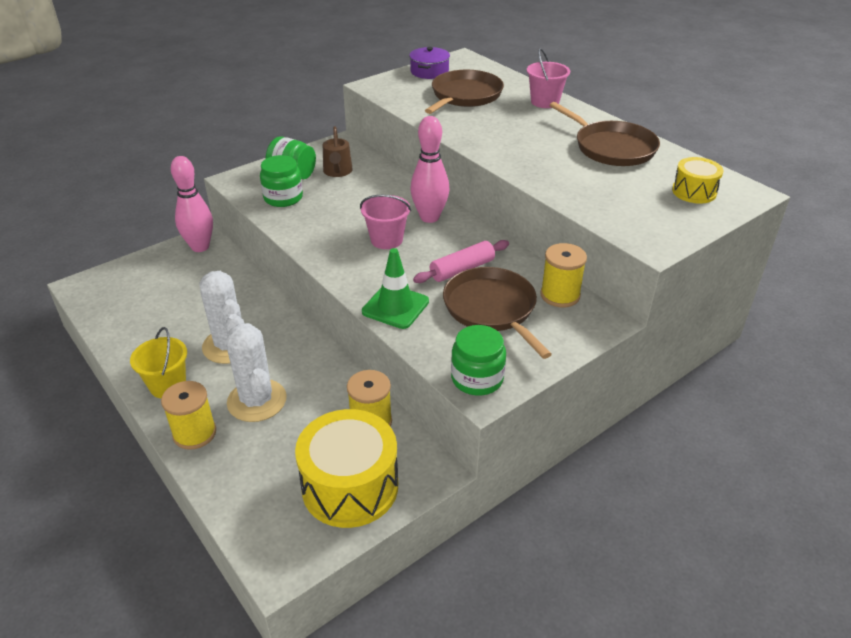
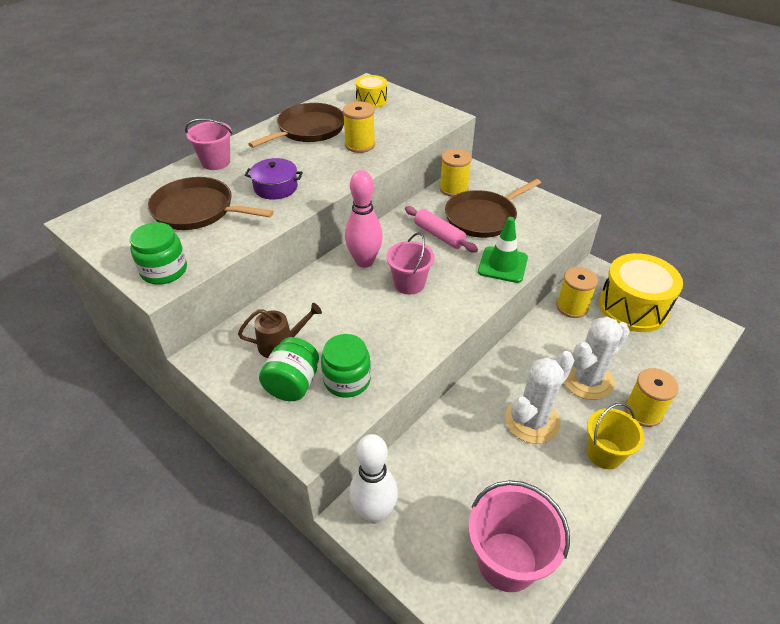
camera: 100 degrees left, 5 degrees up
(120, 302) = (507, 561): none -> pink bucket
(200, 247) = (374, 512): pink bowling pin -> white bowling pin
(429, 71) = (121, 242): purple pot -> purple pot (275, 187)
(477, 378) = (559, 218): green jar -> green jar (164, 270)
(574, 175) = (360, 145): none -> yellow spool

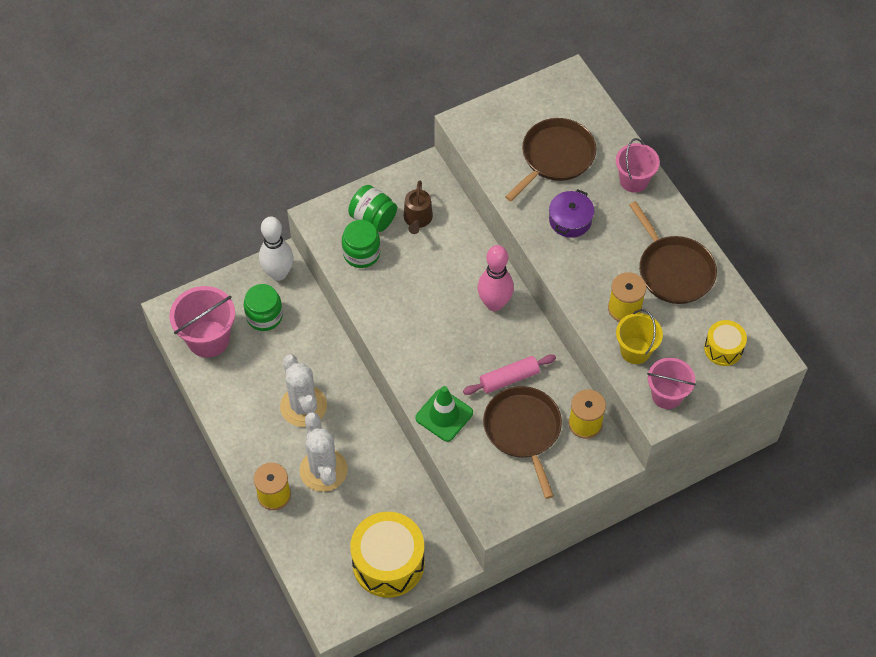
camera: 110 degrees right, 15 degrees up
(164, 270) = (479, 128): green jar -> green jar (264, 316)
(409, 284) = (449, 329): pink bucket -> pink bucket (667, 395)
(572, 307) = (412, 506): yellow spool -> none
(604, 453) = (252, 443): yellow bucket -> yellow bucket (635, 350)

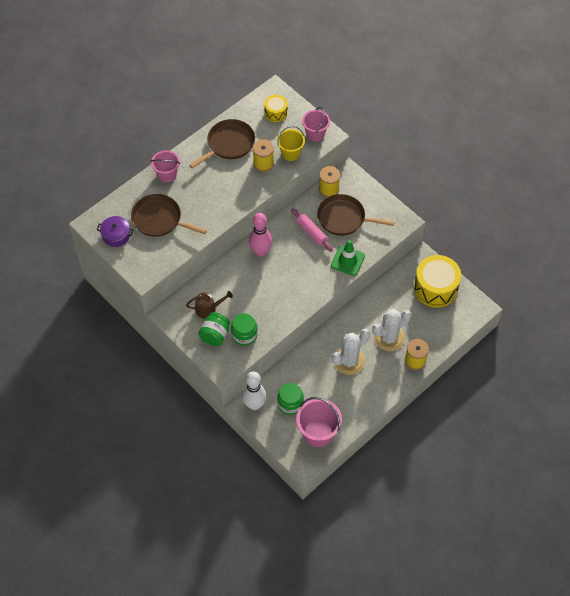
camera: 105 degrees left, 0 degrees up
(523, 431) = (344, 218): brown pan -> brown pan turned 45 degrees clockwise
(570, 220) = (207, 202): purple pot -> purple pot (116, 235)

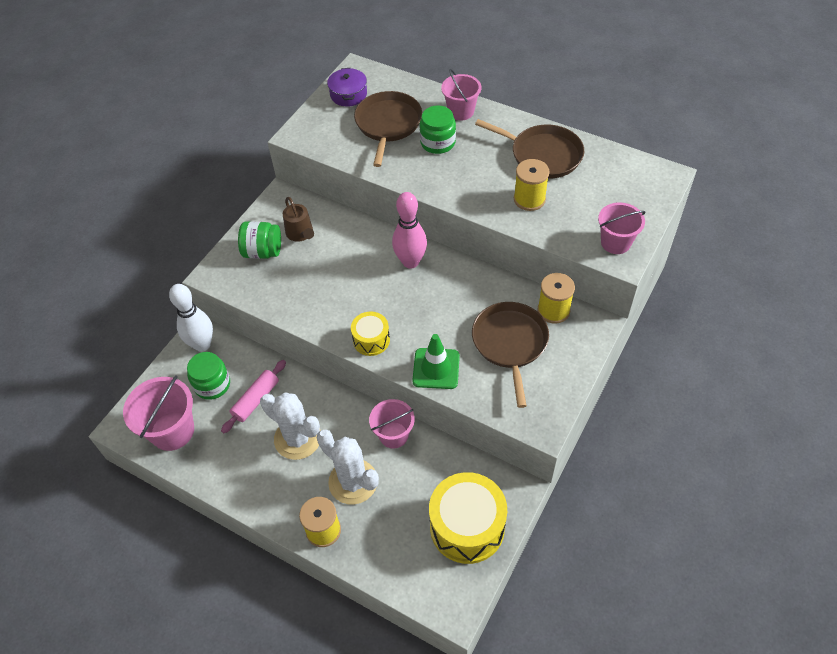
camera: 75 degrees right, 5 degrees down
(244, 335) = (271, 282): green jar -> green jar (437, 143)
(276, 113) = (626, 188): yellow drum -> yellow drum (371, 340)
(290, 153) = (563, 224): yellow bucket -> none
(311, 233) = (466, 310): pink rolling pin -> pink rolling pin (256, 400)
(365, 308) = (393, 435): none -> pink bucket

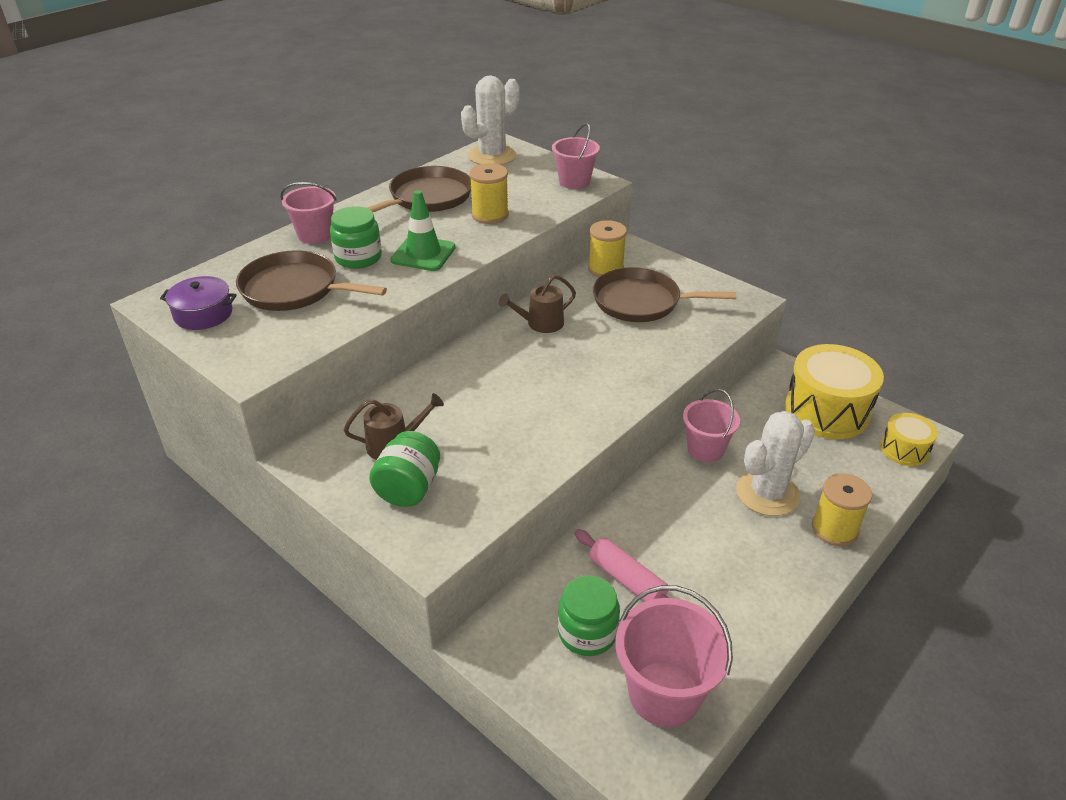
camera: 80 degrees left, 15 degrees down
(202, 344) = (505, 641): white bowling pin -> none
(297, 438) = (698, 540): white cactus -> white cactus (492, 156)
(371, 340) = (608, 400): yellow drum -> yellow drum (904, 449)
(410, 262) = (495, 352): pink bowling pin -> none
(436, 368) = (663, 356): green traffic cone -> green traffic cone (423, 254)
(456, 281) = (541, 324): none -> brown watering can

